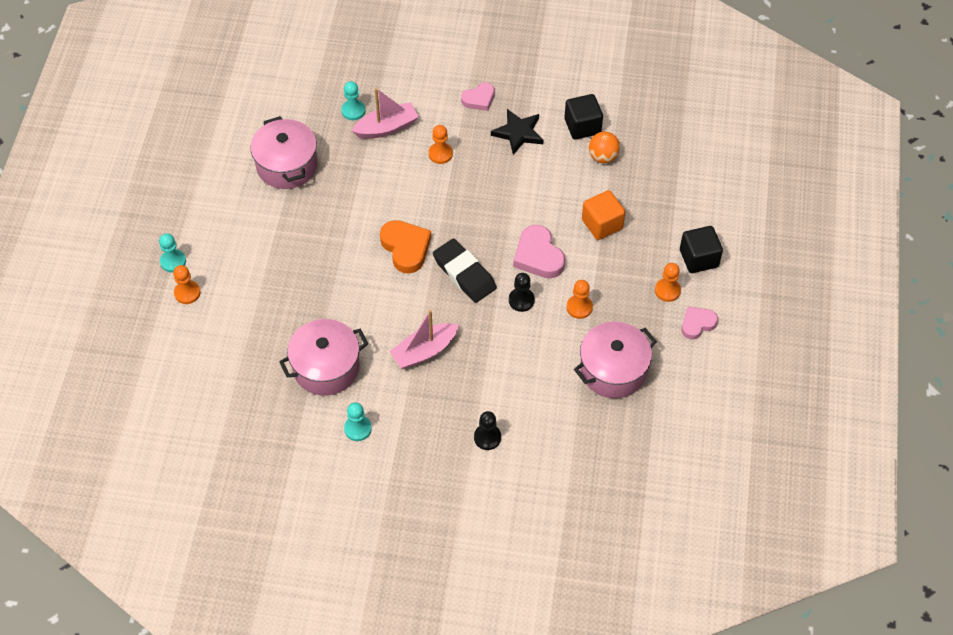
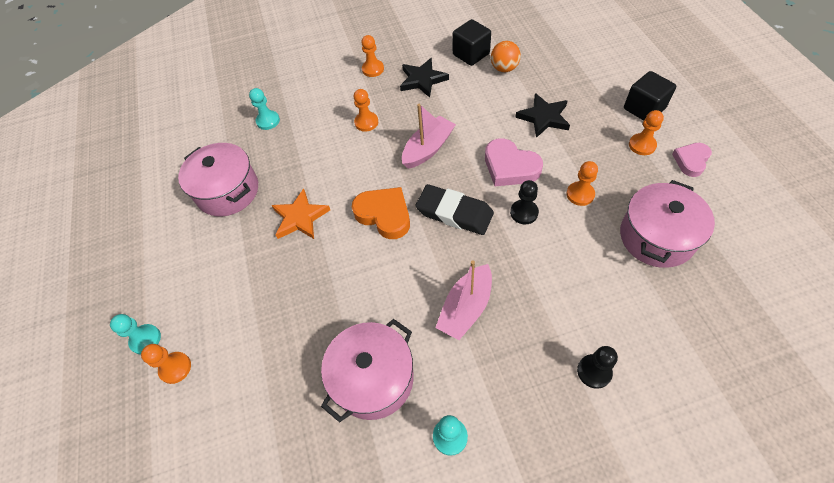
camera: 20 degrees left, 0 degrees up
(335, 218) = (300, 217): none -> orange star
(387, 128) = (306, 122): pink boat -> pink boat (428, 149)
(479, 99) = (373, 69): pink heart -> orange pawn
(602, 224) = (544, 117): orange cube -> black star

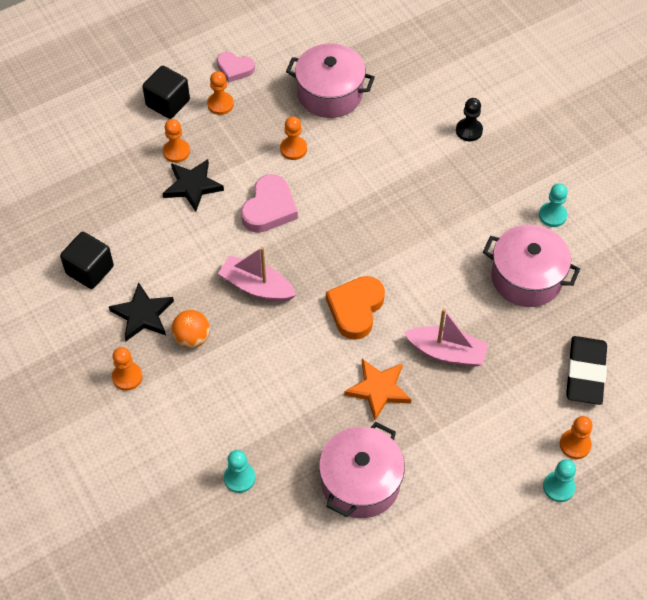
camera: 110 degrees left, 0 degrees up
(366, 122) = (225, 360): orange pawn -> orange pawn (176, 151)
(454, 213) = (339, 247): black eraser -> black eraser (585, 373)
(466, 308) = (440, 222): pink boat -> pink boat (446, 352)
(504, 68) = (114, 232): orange ball -> orange ball (192, 338)
(524, 212) = (325, 190): black pawn -> none

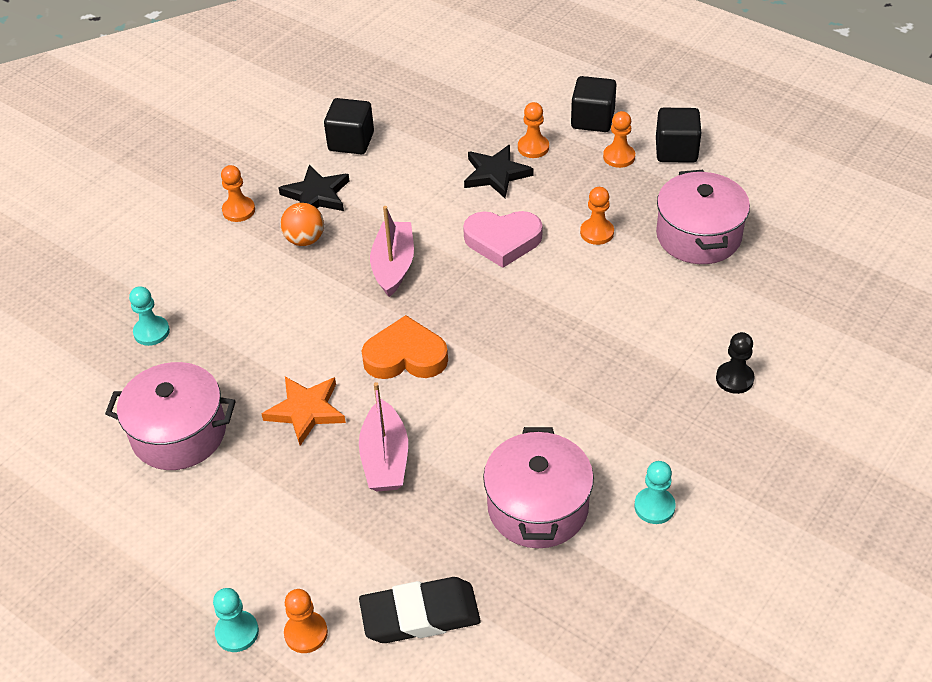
camera: 70 degrees right, 10 degrees down
(235, 69) = (676, 150): pink heart -> black cube

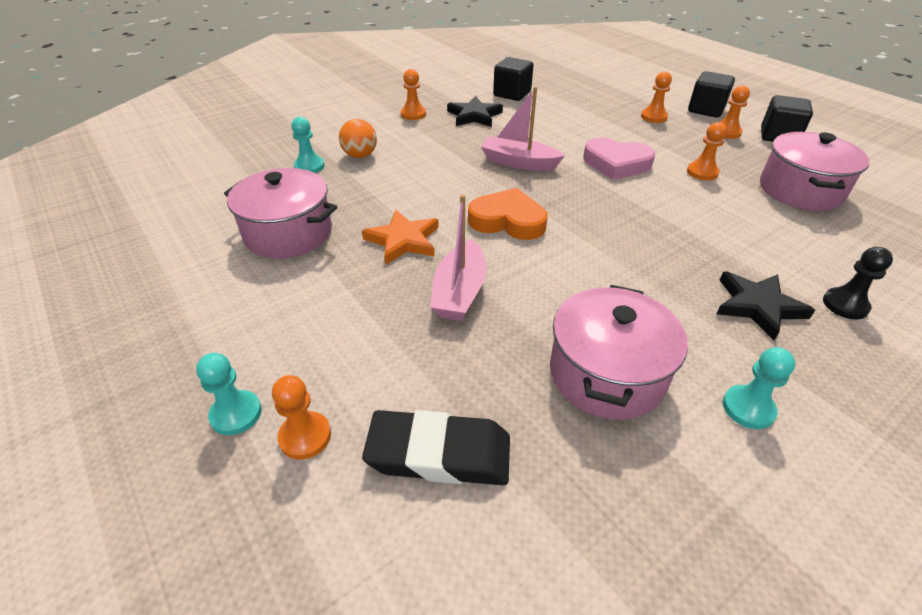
camera: 15 degrees right, 5 degrees down
(305, 240) = (454, 137): orange ball -> orange ball (360, 155)
(393, 266) = (519, 163): pink boat -> pink boat turned 90 degrees counterclockwise
(496, 174) = (620, 126): black star -> black star (758, 306)

